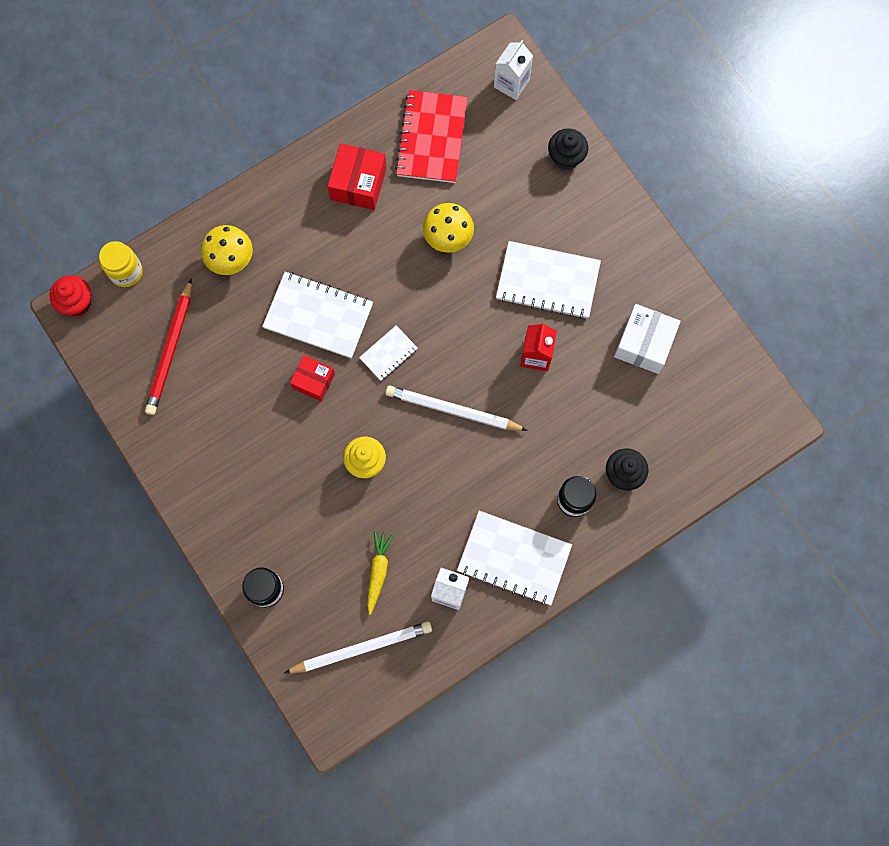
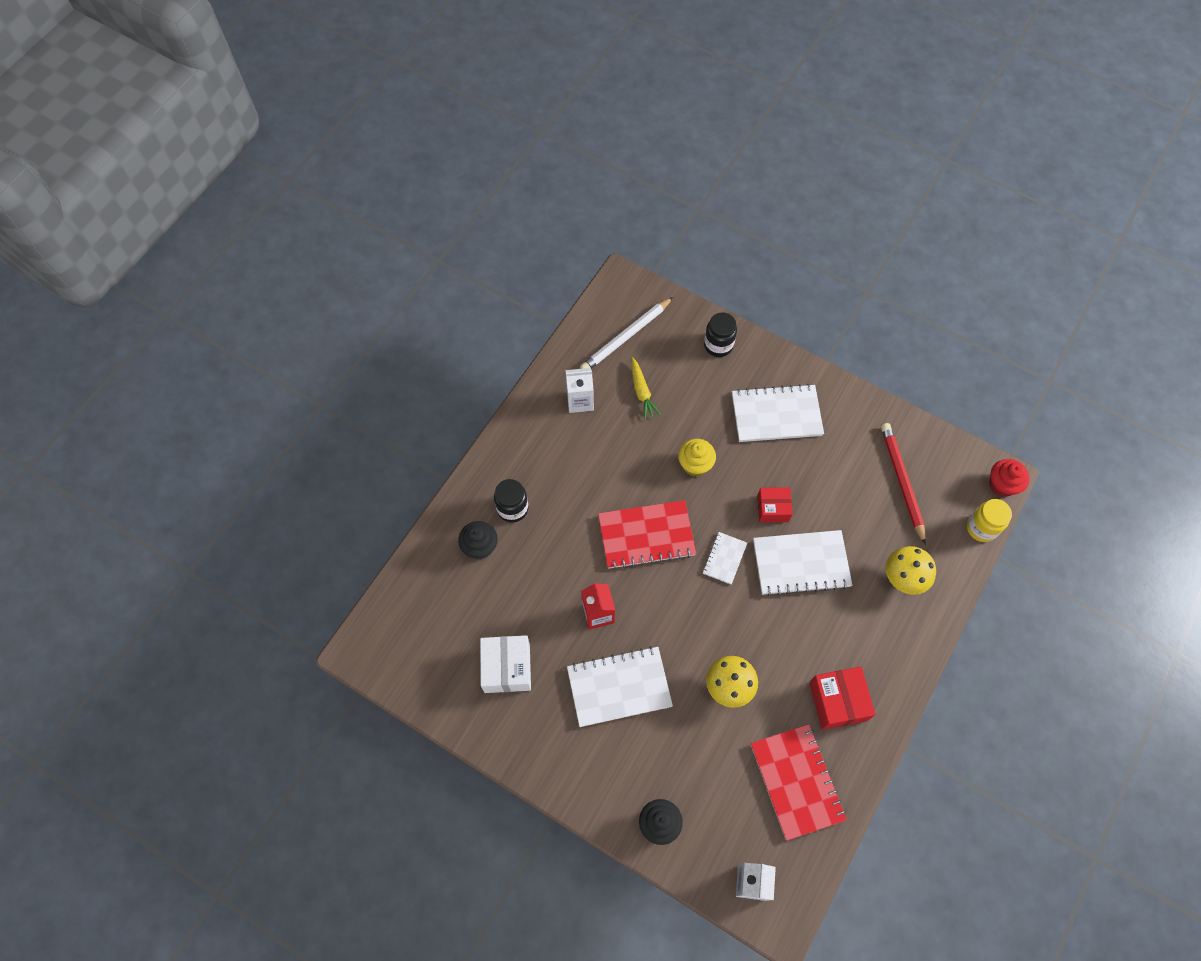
camera: 155 degrees right, 10 degrees down
(452, 410) = (646, 536): white pencil -> red notebook
(514, 558) = (541, 444): white notebook -> white notebook (776, 414)

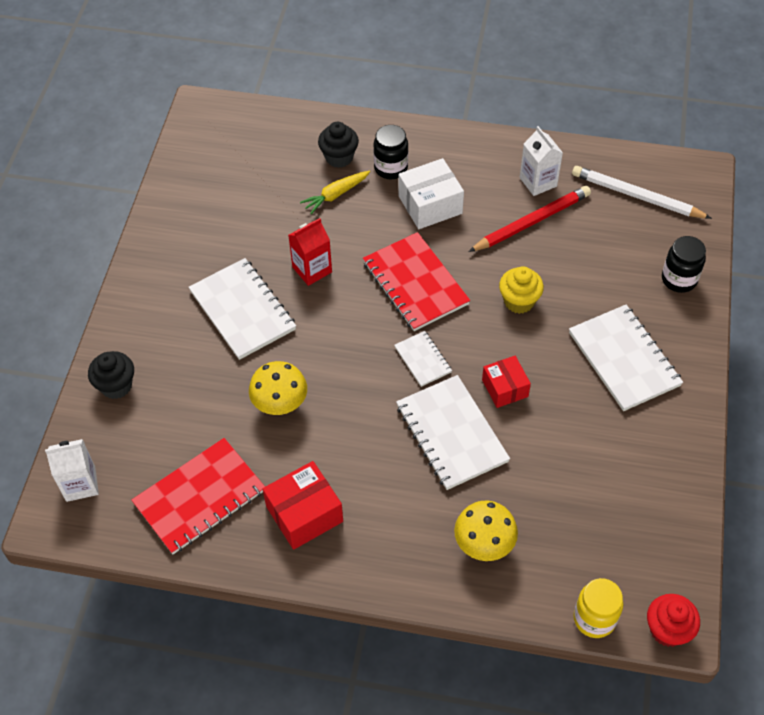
camera: 70 degrees right, 10 degrees down
(507, 668) = (227, 217): white box -> white box (430, 205)
(642, 392) = (579, 229): yellow carrot -> yellow carrot (335, 195)
(724, 558) = (423, 359): white notebook -> white notebook turned 60 degrees clockwise
(902, 482) = (609, 512): red pencil -> red pencil (532, 222)

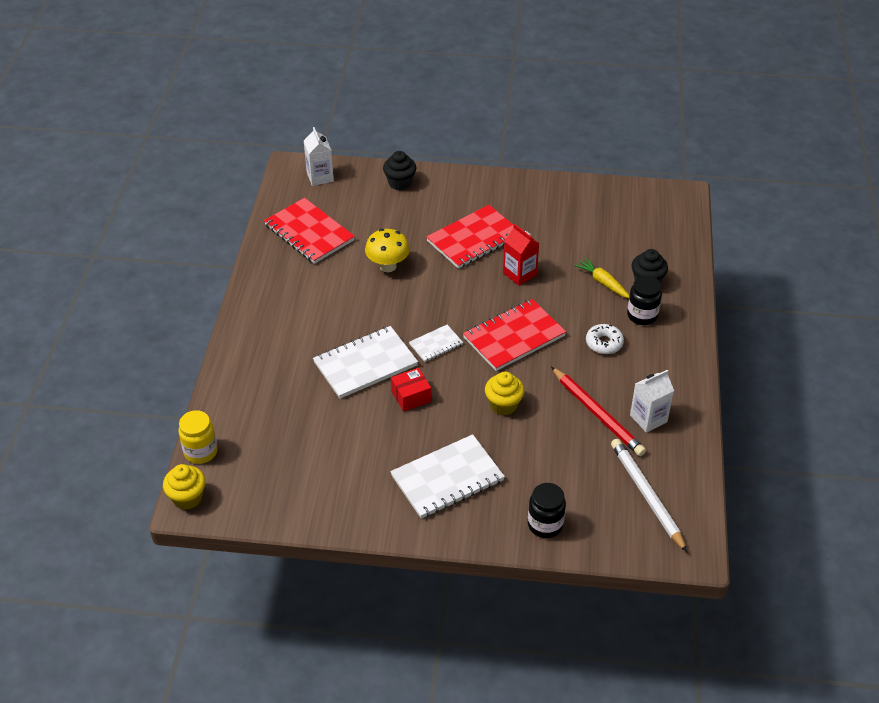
camera: 85 degrees right, 10 degrees down
(243, 310) = (474, 239): white notebook -> red notebook
(304, 514) = (295, 286): red box -> none
(430, 205) = (604, 343): white box -> white donut
(484, 545) = (266, 385): yellow mushroom -> none
(636, 196) = (646, 495): white pencil -> white pencil turned 45 degrees counterclockwise
(667, 630) = (187, 498): red cupcake -> yellow cupcake

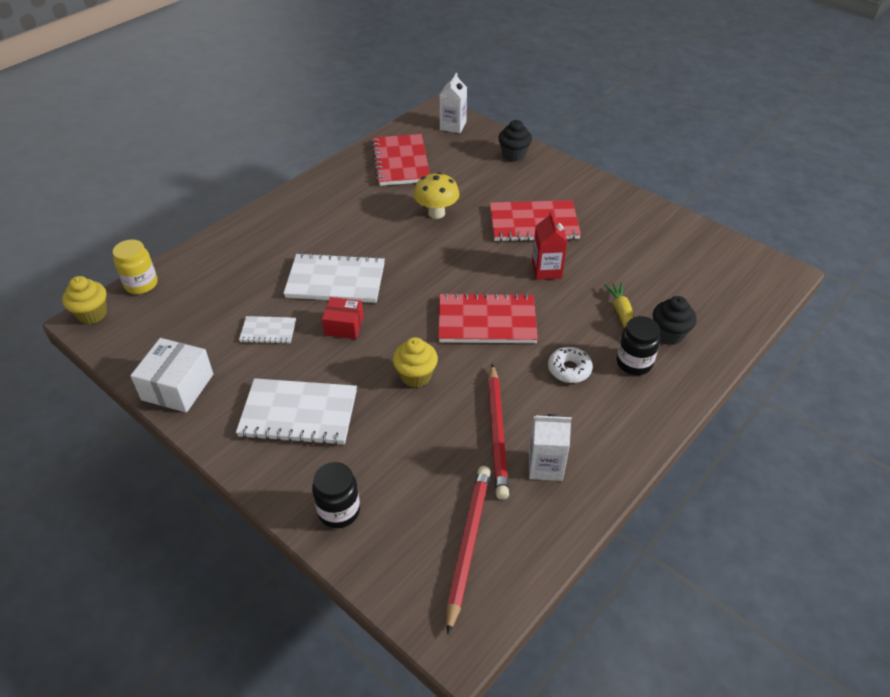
camera: 35 degrees right, 0 degrees up
(332, 511) = (178, 387): none -> white box
(436, 344) = (410, 293): white notebook -> white notebook (268, 331)
(646, 495) = (468, 544): white pencil -> red pencil

